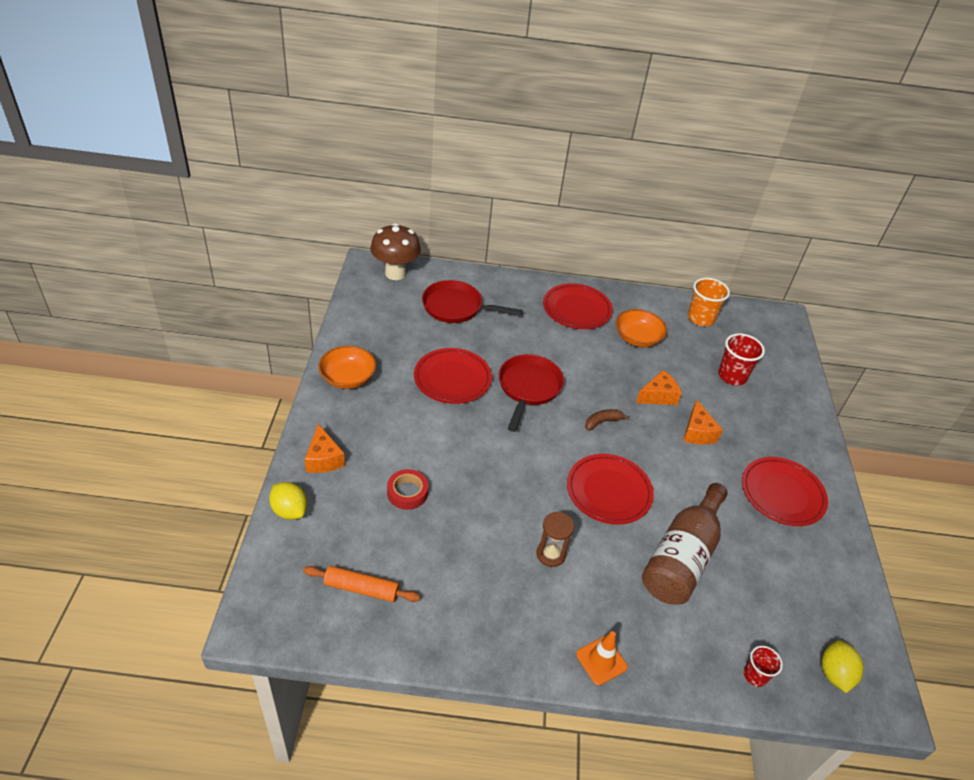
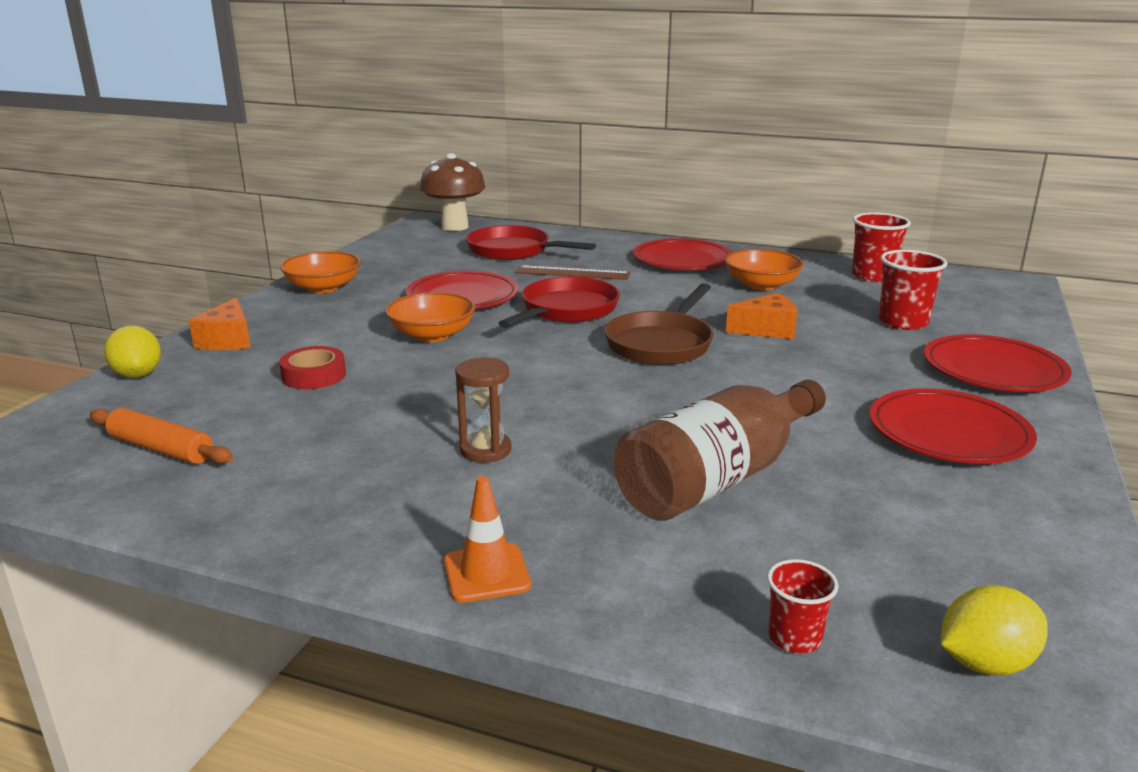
camera: 20 degrees right, 20 degrees down
(457, 431) = (432, 335): none -> orange bowl
(511, 336) = (572, 273): none -> brown ruler
(603, 422) = (661, 344): brown banana -> brown pan
(608, 491) = (628, 402): red plate -> red plate (993, 370)
(697, 432) = (816, 364): orange cheese -> none
(700, 318) = (873, 276): orange cup -> red cup
(834, 674) = (985, 663): yellow lemon -> yellow lemon turned 45 degrees clockwise

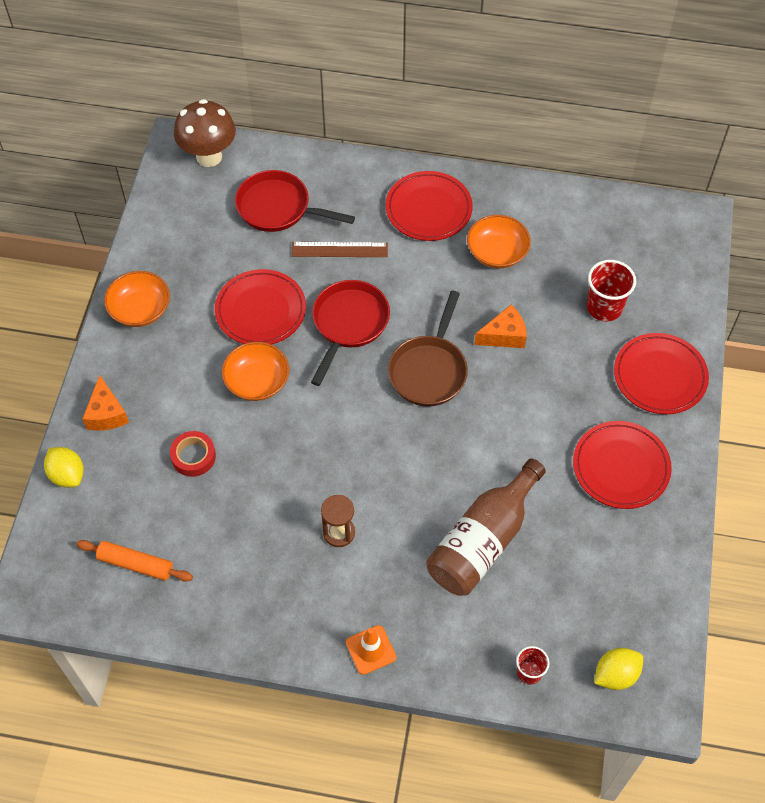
camera: 10 degrees left, 35 degrees up
(873, 276) = (586, 221): red cup -> none

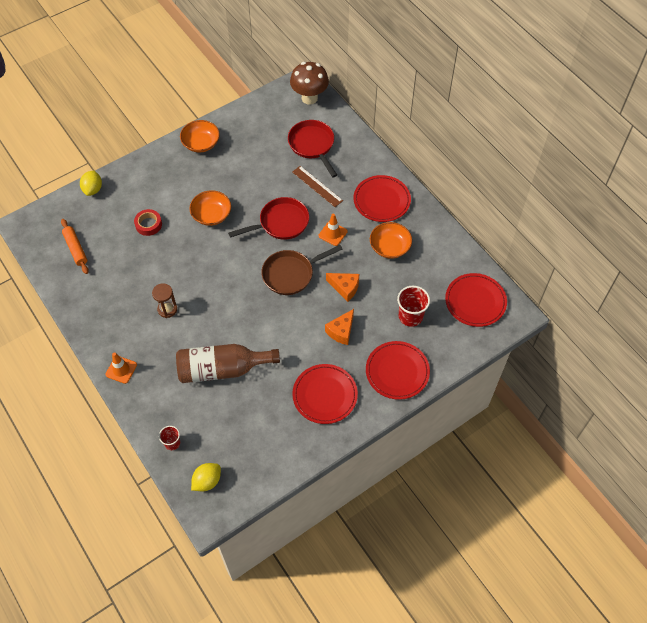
camera: 45 degrees right, 0 degrees up
(106, 413) = (136, 177): orange cheese -> orange cheese (341, 331)
(261, 310) = (250, 185): red plate -> red plate (475, 301)
(420, 288) = (333, 233): none -> orange traffic cone
(615, 675) = (207, 481): yellow lemon -> yellow lemon turned 60 degrees counterclockwise

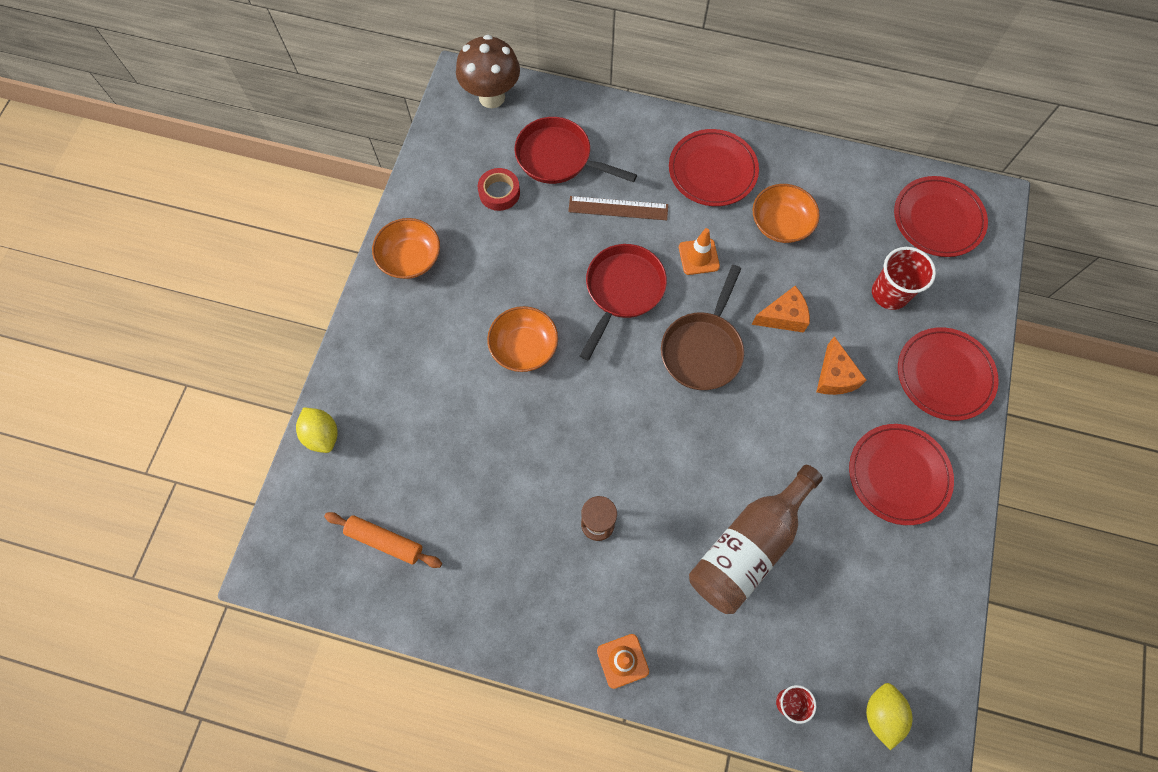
camera: 40 degrees left, 10 degrees up
(148, 224) = (453, 425): red tape -> red tape (499, 192)

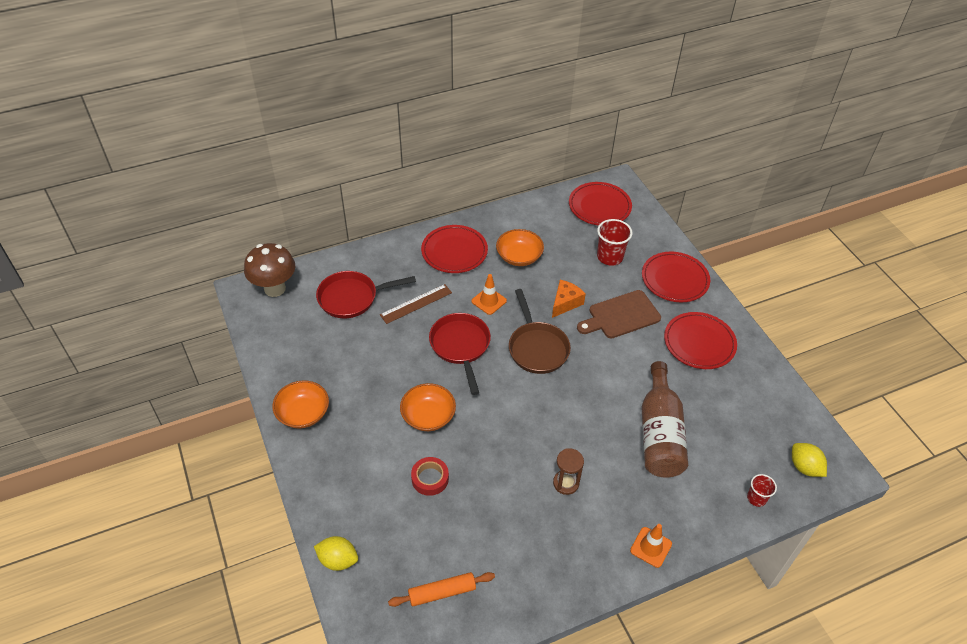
camera: 40 degrees left, 20 degrees down
(499, 192) = (330, 339): red tape -> red tape (430, 478)
(834, 376) = (621, 315): orange cheese -> brown cutting board

